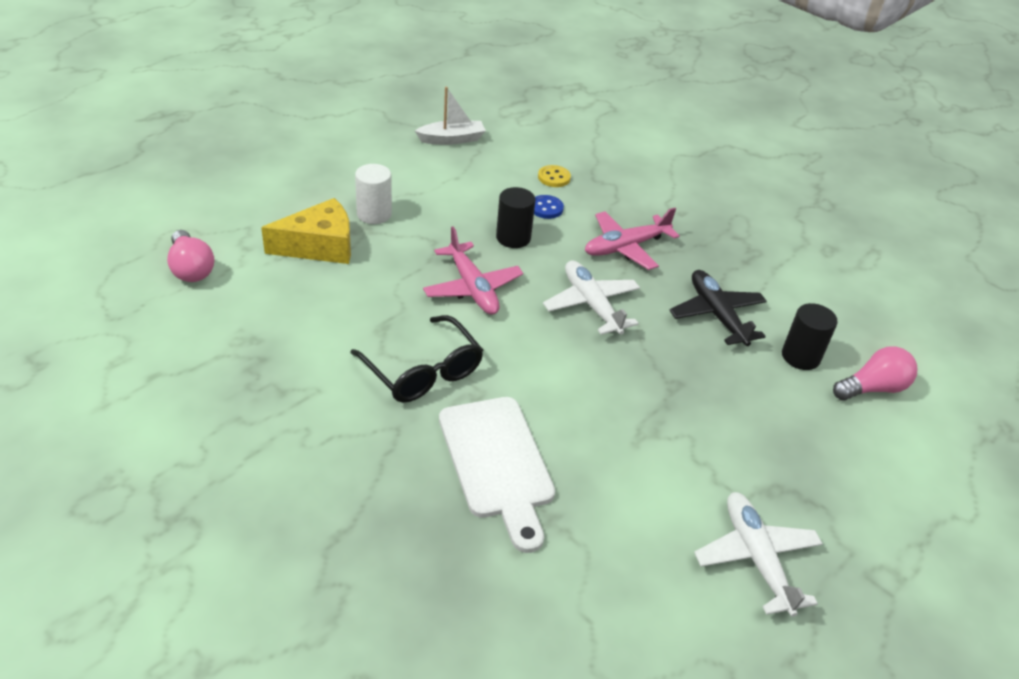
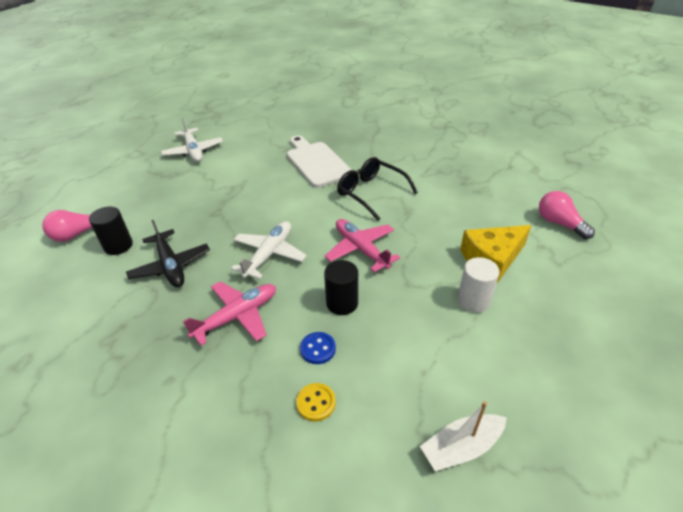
camera: 175 degrees right, 0 degrees up
(591, 304) = (269, 254): white plane -> white plane turned 120 degrees counterclockwise

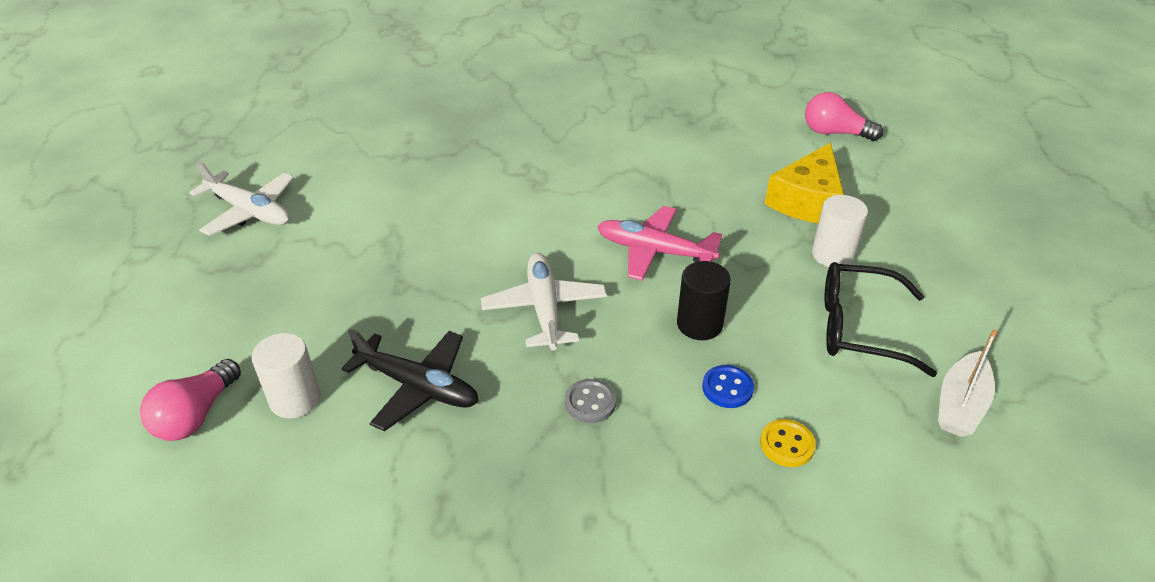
camera: 35 degrees left, 0 degrees up
(118, 246) = (295, 399): black cylinder -> white cylinder
(237, 316) = (590, 402): pink plane -> grey button
(316, 162) = (472, 161): white cutting board -> none
(371, 193) = (592, 175): black glasses -> black glasses (859, 328)

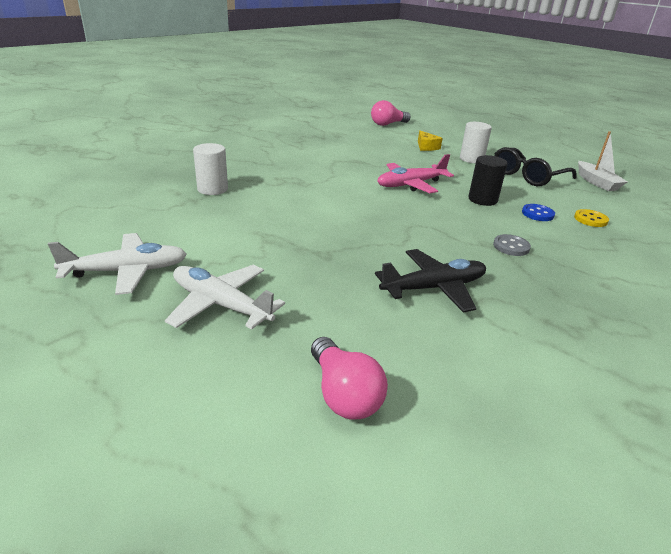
camera: 50 degrees left, 10 degrees down
(295, 399) = (386, 338): white cylinder -> white cylinder (212, 189)
(544, 308) = (415, 225): white plane -> white plane (221, 304)
(807, 201) = (426, 147): yellow cheese -> yellow cheese, size x0.54

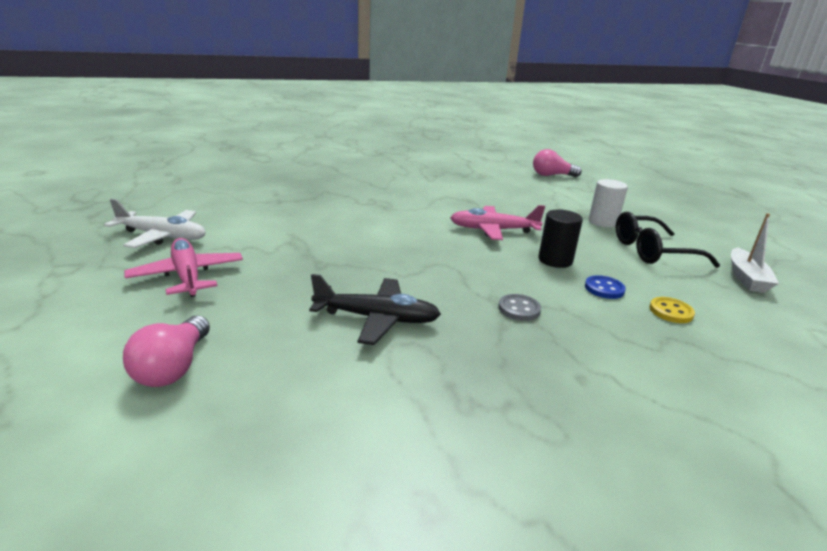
camera: 30 degrees right, 5 degrees down
(212, 189) = (305, 196): white cylinder -> none
(221, 304) = (187, 276): white plane -> pink plane
(426, 147) = (564, 202): yellow cheese -> none

